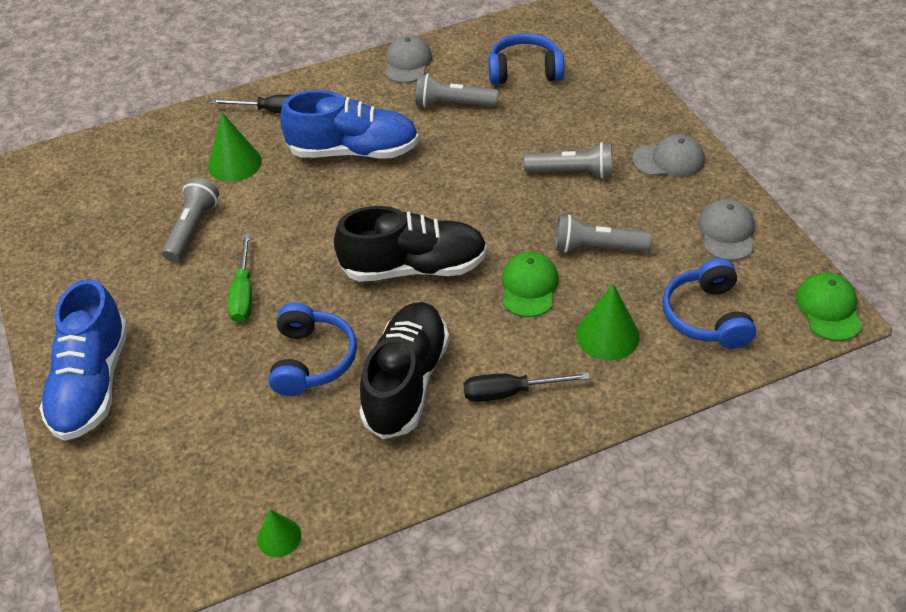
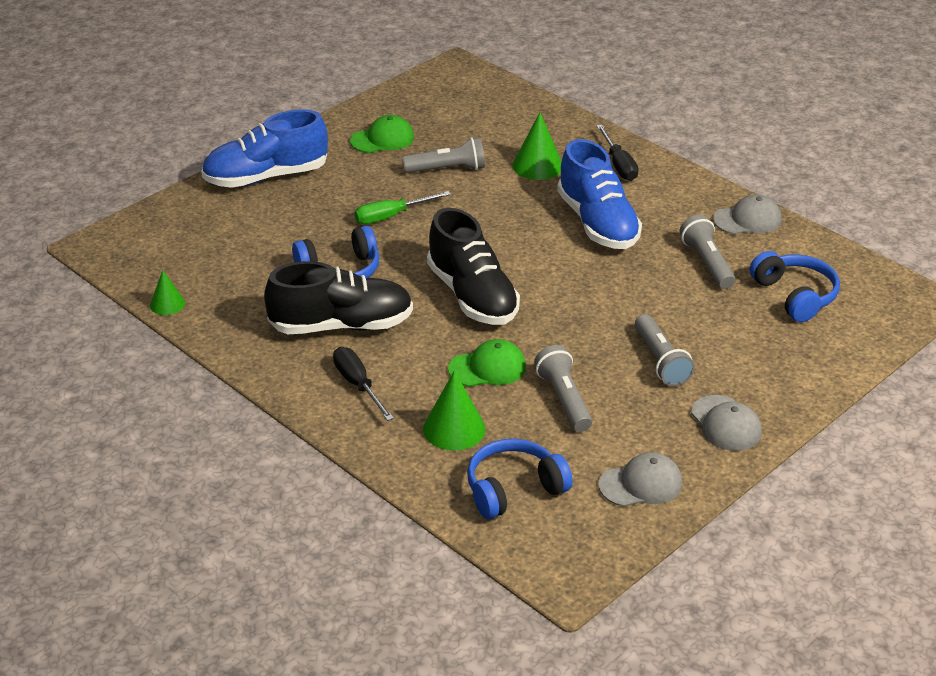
camera: 65 degrees right, 10 degrees down
(828, 309) = (573, 575): green cap -> green cap (382, 139)

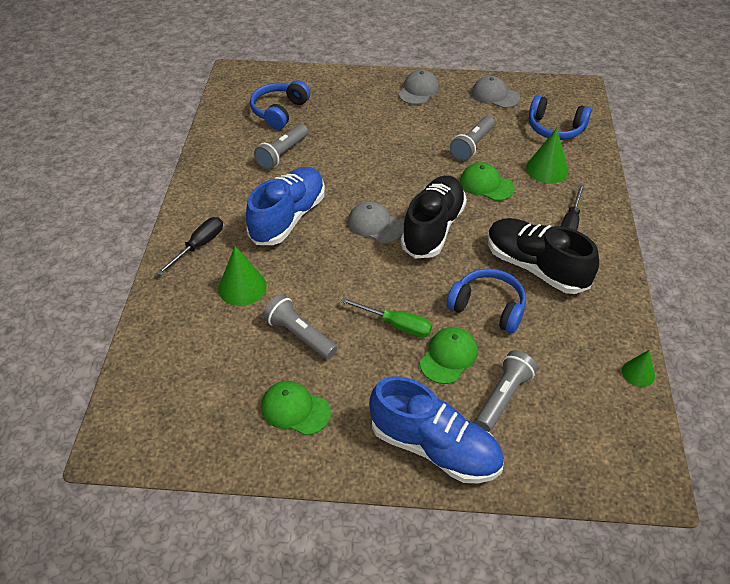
camera: 130 degrees left, 10 degrees up
(325, 223) = (448, 357): none -> green cap
(660, 361) = (397, 130): grey flashlight -> grey flashlight (503, 397)
(747, 220) = (214, 159): grey cap -> grey cap (375, 225)

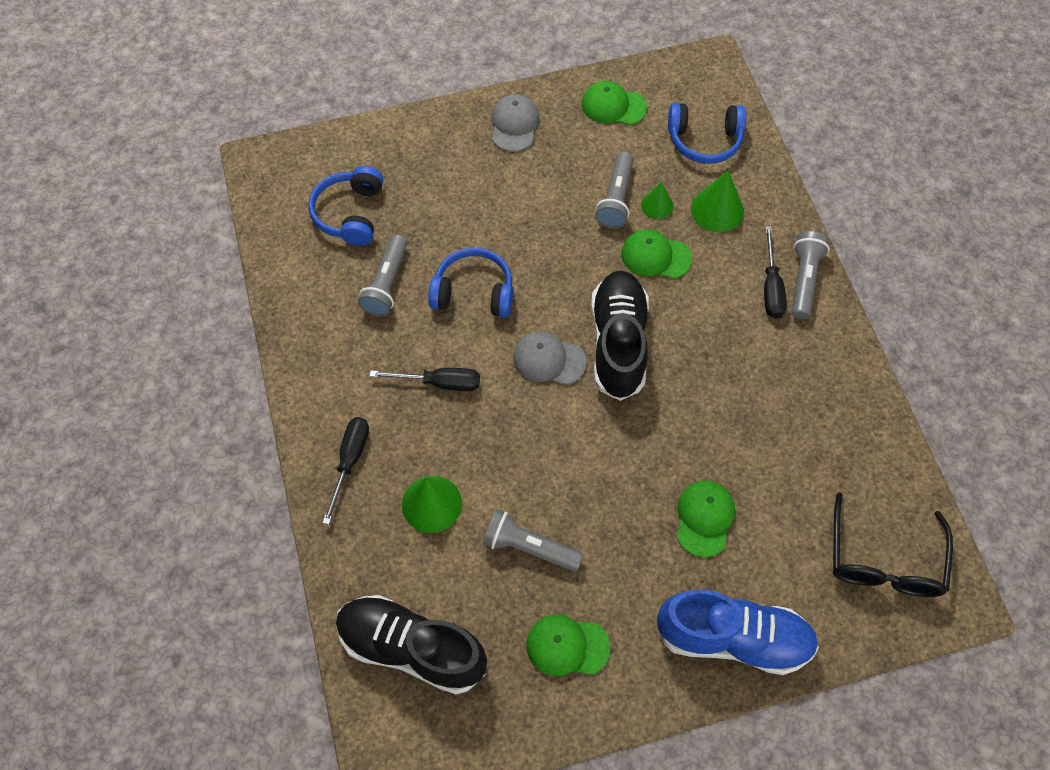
camera: 20 degrees left, 15 degrees up
(288, 218) = (439, 383): blue shoe -> black screwdriver
(396, 325) = (631, 496): green screwdriver -> none
(488, 307) = (722, 437): blue headphones -> blue headphones (473, 292)
(495, 95) = (613, 106): grey cap -> green cap
(503, 397) = (780, 550): grey flashlight -> grey flashlight (804, 280)
(535, 267) = (754, 362): black shoe -> black shoe (411, 648)
(592, 432) = (884, 561): none -> black glasses
(638, 373) = (906, 470): green cone -> green cone (657, 205)

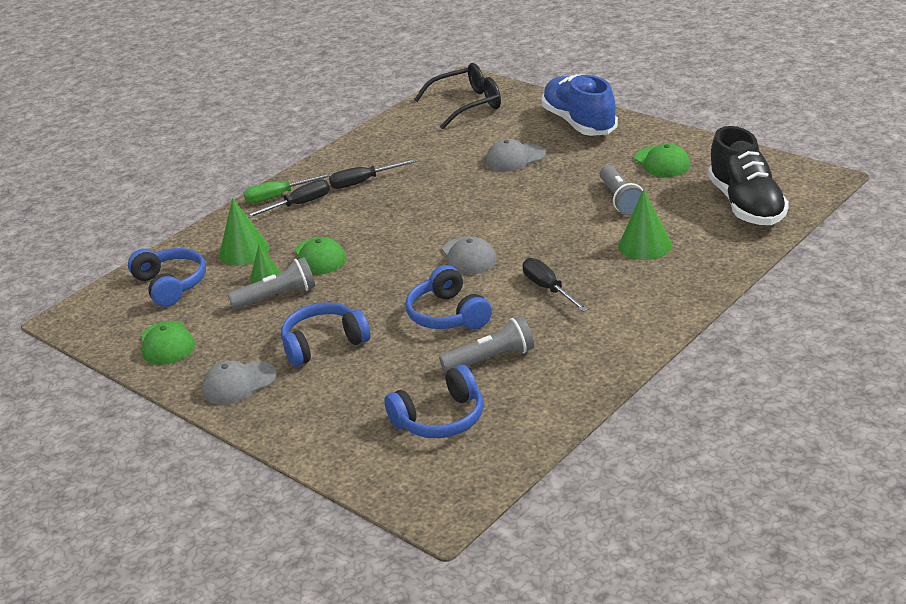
camera: 120 degrees left, 30 degrees down
(350, 461) = (664, 291): black screwdriver -> black screwdriver (363, 182)
(515, 195) = (323, 344): none -> blue headphones
(618, 343) = (419, 237): black shoe -> none
(704, 518) = (515, 158): green cap -> grey cap
(804, 280) = (278, 196): grey flashlight -> green screwdriver

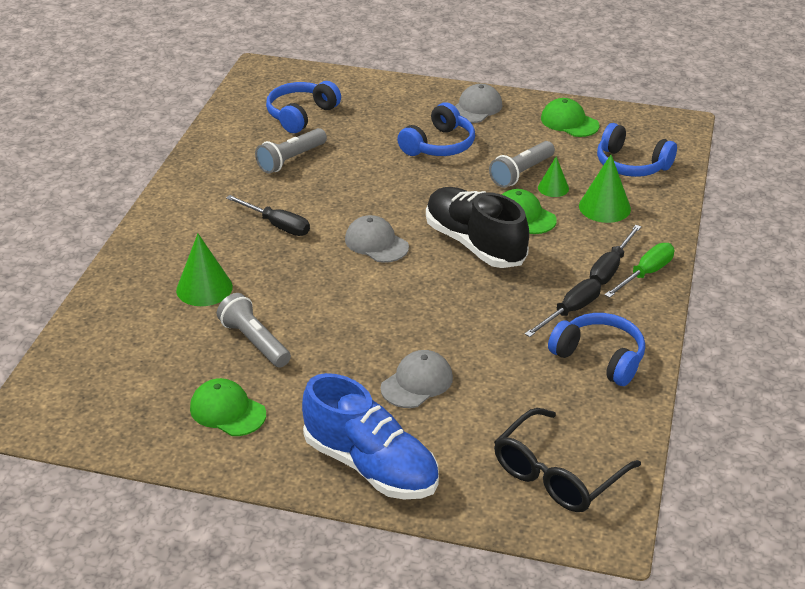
camera: 150 degrees right, 5 degrees up
(448, 315) = (353, 186): blue headphones -> blue headphones (599, 358)
(746, 205) = (107, 361): black shoe -> black shoe (474, 244)

